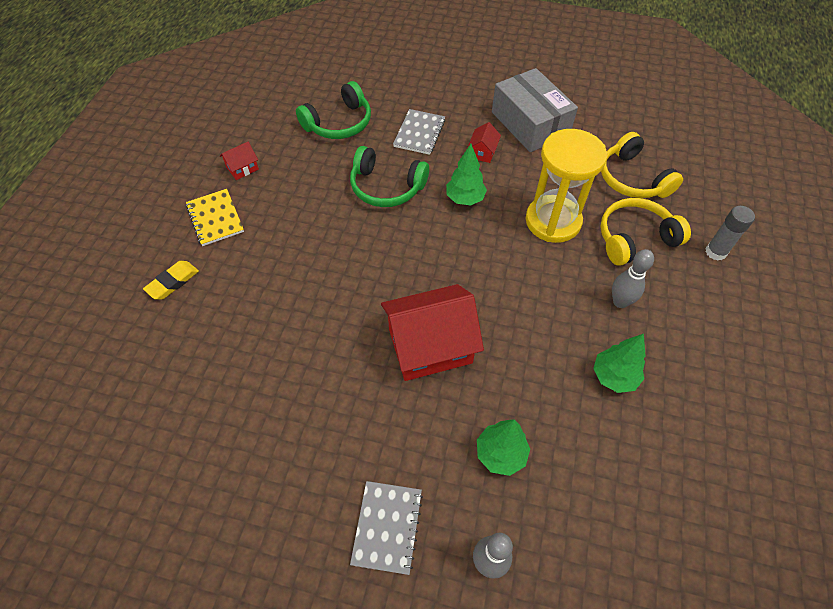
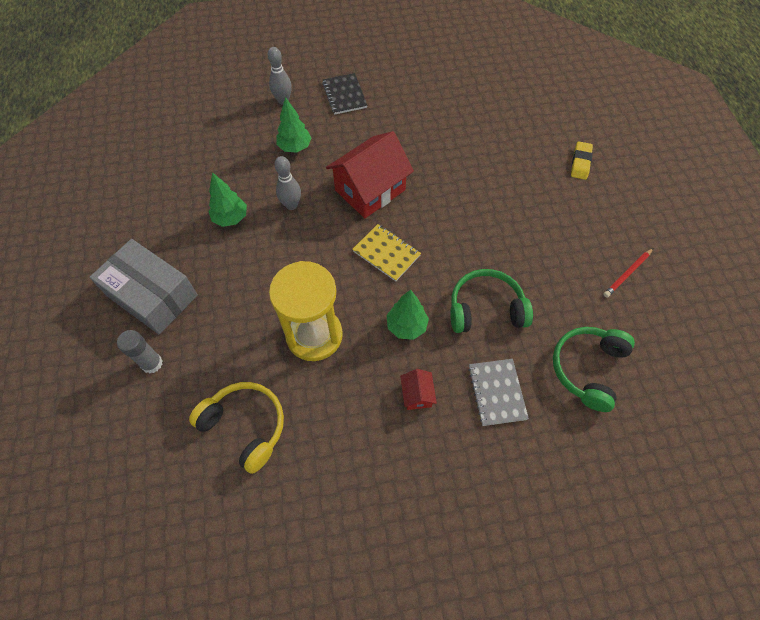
camera: 155 degrees right, 5 degrees up
(215, 218) = (601, 219): yellow notebook -> yellow notebook (386, 253)
(242, 168) = (627, 274): red house -> red pencil
(387, 527) = (344, 95): grey notebook -> black notebook
(530, 123) = (383, 465): grey box -> grey box (152, 295)
(620, 302) = (235, 278): grey bowling pin -> grey bowling pin (291, 205)
(635, 238) = (232, 347): yellow headphones -> none

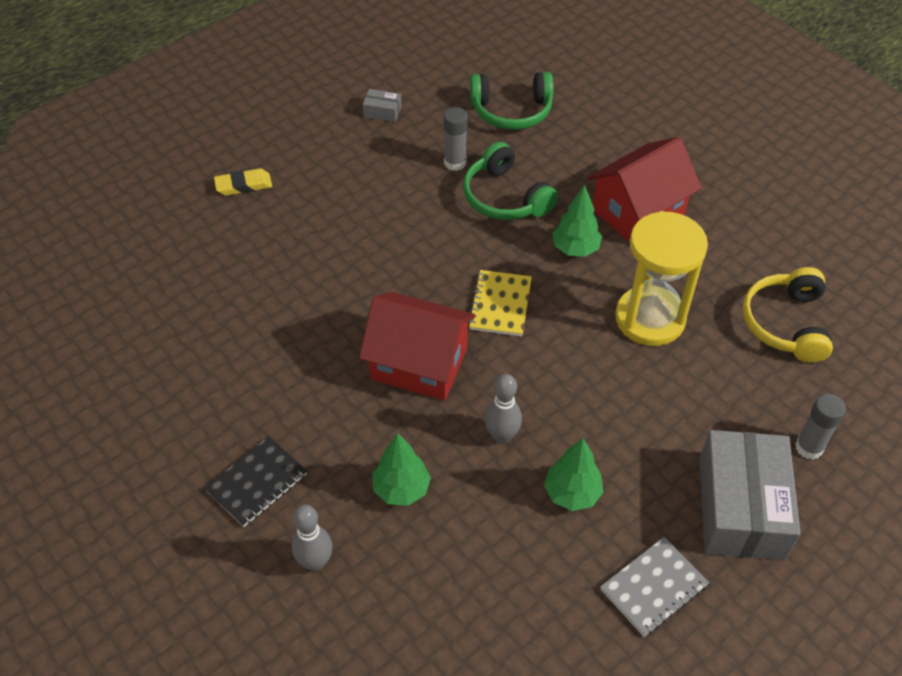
camera: 120 degrees left, 10 degrees down
(417, 394) = (638, 212): red house -> red house, size x2.28
(497, 392) = (586, 160): grey notebook -> grey notebook (653, 587)
(542, 295) = (455, 163): none -> grey glue stick
(627, 274) = (382, 112): red pencil -> grey box

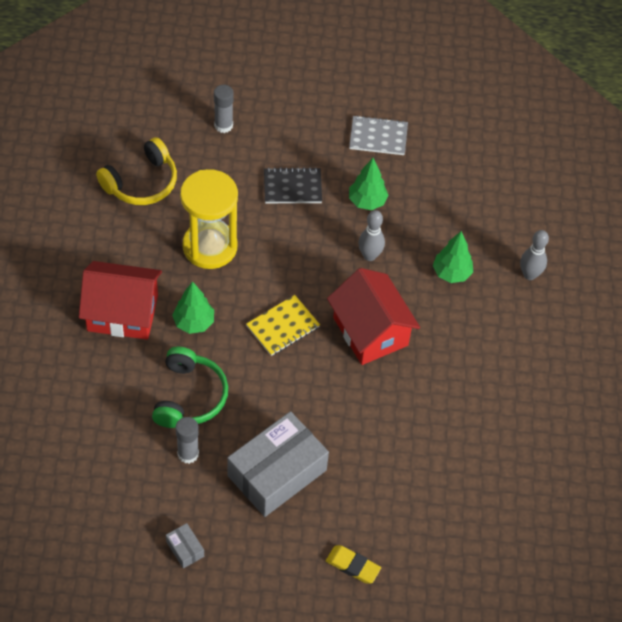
camera: 140 degrees left, 5 degrees up
(257, 482) = (526, 339): black notebook -> black notebook (292, 187)
(511, 111) = (94, 464): green headphones -> none
(741, 507) = (294, 131): grey box -> grey box (277, 473)

